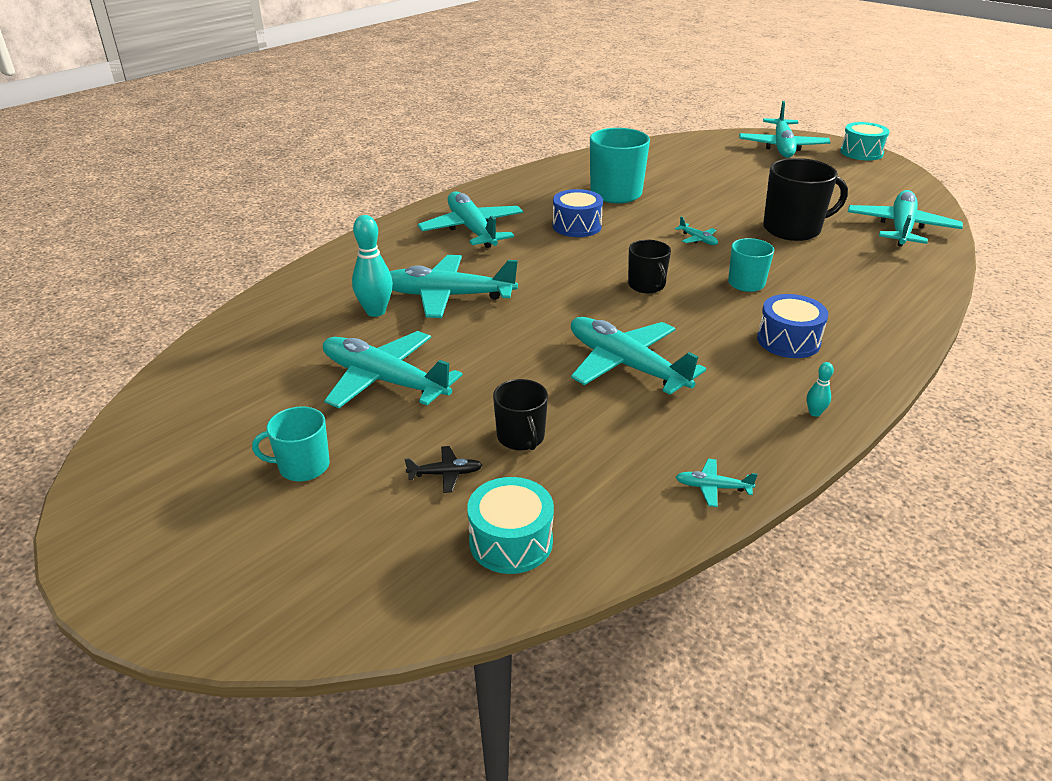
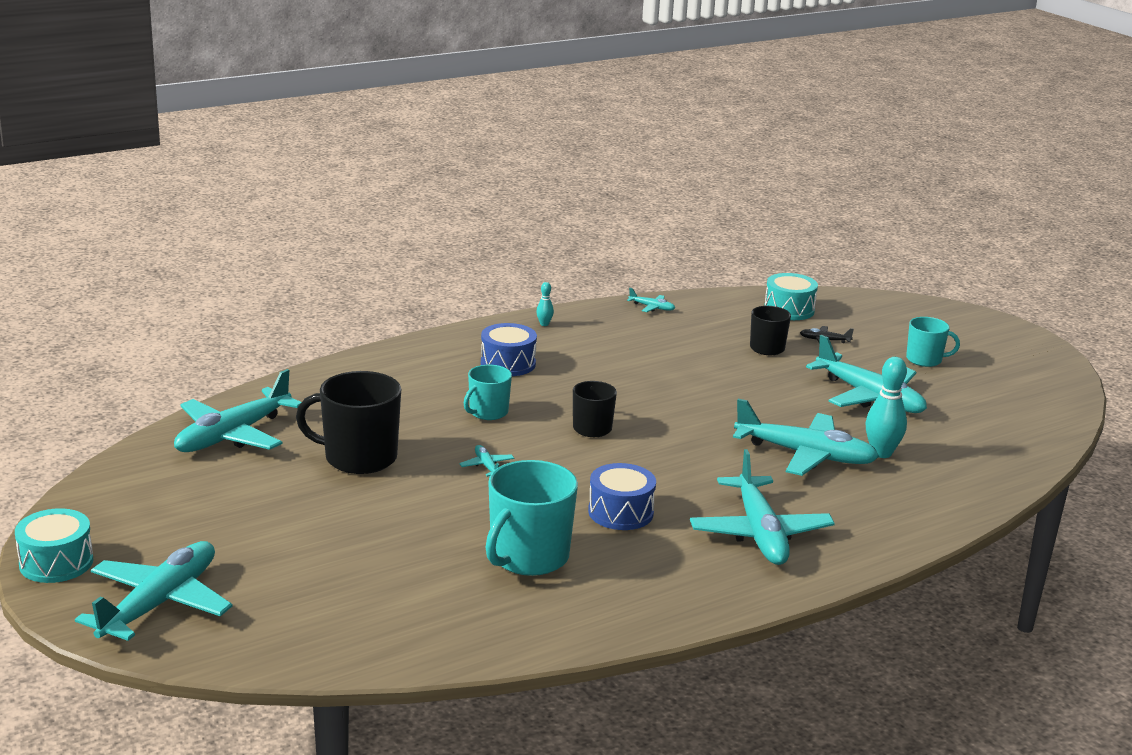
camera: 165 degrees left, 10 degrees down
(627, 365) = (661, 372): turquoise plane -> none

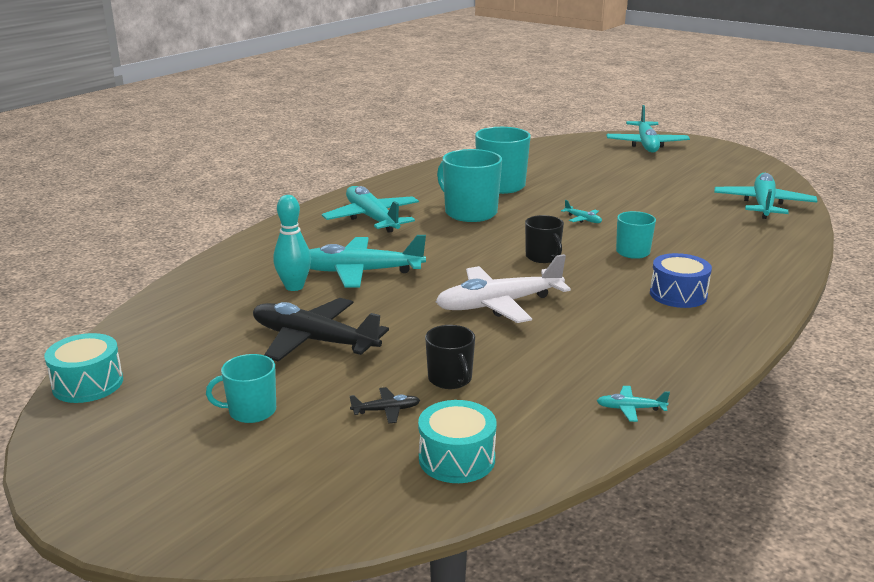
camera: 160 degrees right, 0 degrees up
(56, 562) = (718, 147): turquoise drum -> turquoise drum (88, 384)
(359, 458) = (667, 208): black mug -> none
(544, 324) = (710, 348): turquoise bowling pin -> none
(620, 512) = (469, 212): blue drum -> turquoise mug
(683, 391) = (499, 304): none -> white plane
(869, 397) = (314, 341): turquoise plane -> black plane

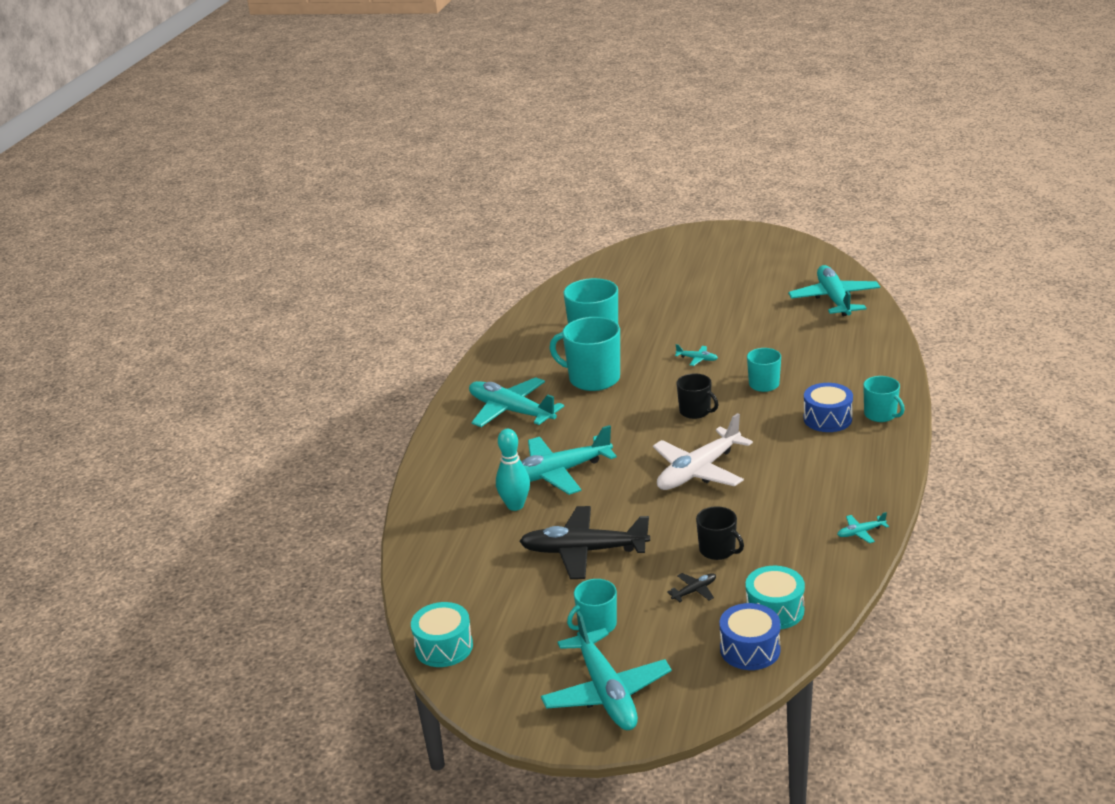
camera: 20 degrees left, 5 degrees up
(387, 492) = (750, 649): none -> blue drum
(646, 144) = (686, 246): turquoise plane -> turquoise plane (606, 692)
(743, 305) = (881, 415): none -> turquoise mug

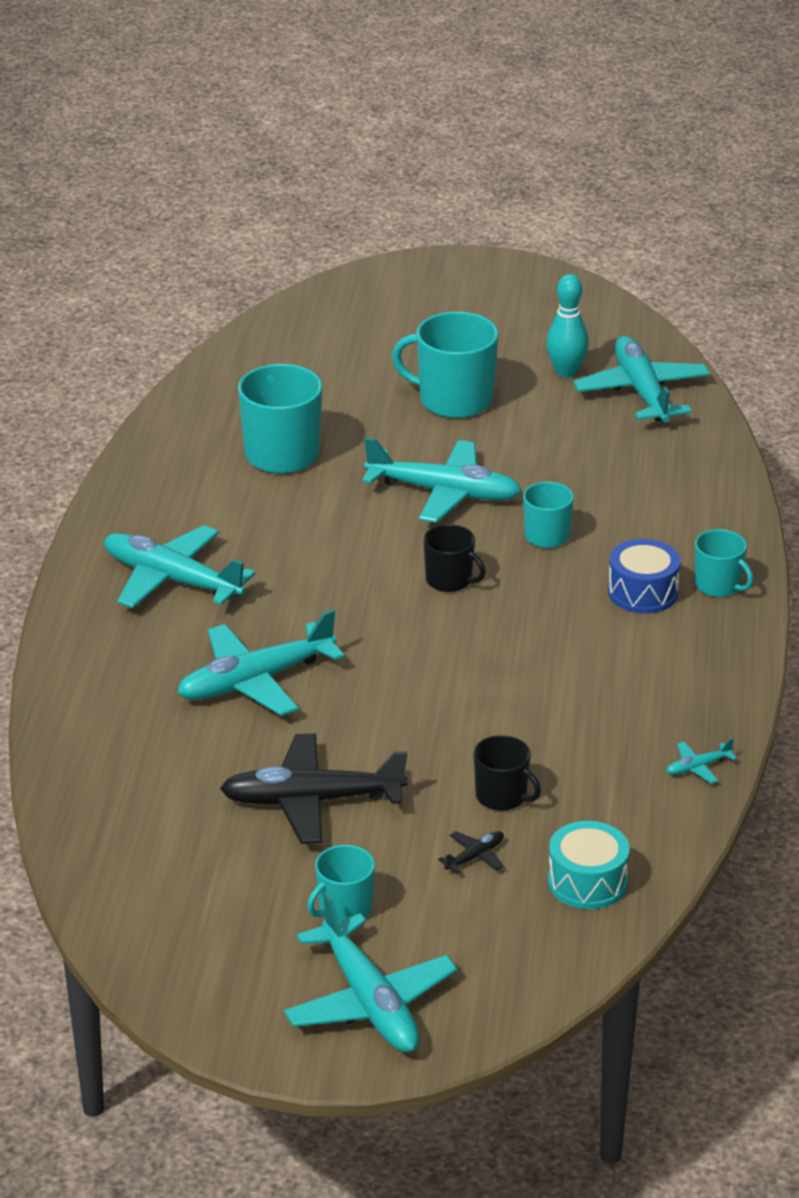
camera: 10 degrees left, 5 degrees up
(444, 647) = (133, 945): turquoise drum -> none
(515, 505) = (202, 732): turquoise bowling pin -> turquoise bowling pin (566, 372)
(593, 379) = (289, 525): turquoise mug -> turquoise mug (453, 400)
(697, 359) = (443, 493): turquoise plane -> turquoise plane, size x2.43
(699, 471) = (463, 675): white plane -> none
(750, 649) = (558, 938): blue drum -> none

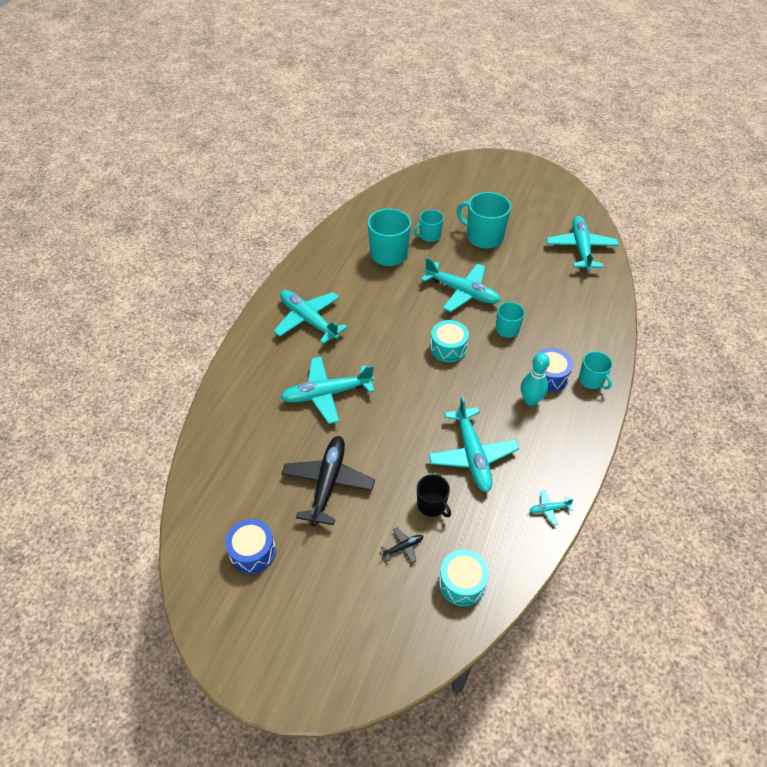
camera: 15 degrees right, 15 degrees up
(222, 908) = (252, 552): none -> blue drum
(312, 800) = (328, 484): black plane -> black plane turned 90 degrees clockwise
(344, 908) = (318, 569): turquoise mug -> turquoise mug (429, 236)
(369, 1001) = (308, 647): turquoise plane -> turquoise plane (472, 455)
(450, 580) = (448, 348): black mug -> turquoise drum
(566, 372) = (545, 230): turquoise bowling pin -> turquoise bowling pin (530, 400)

